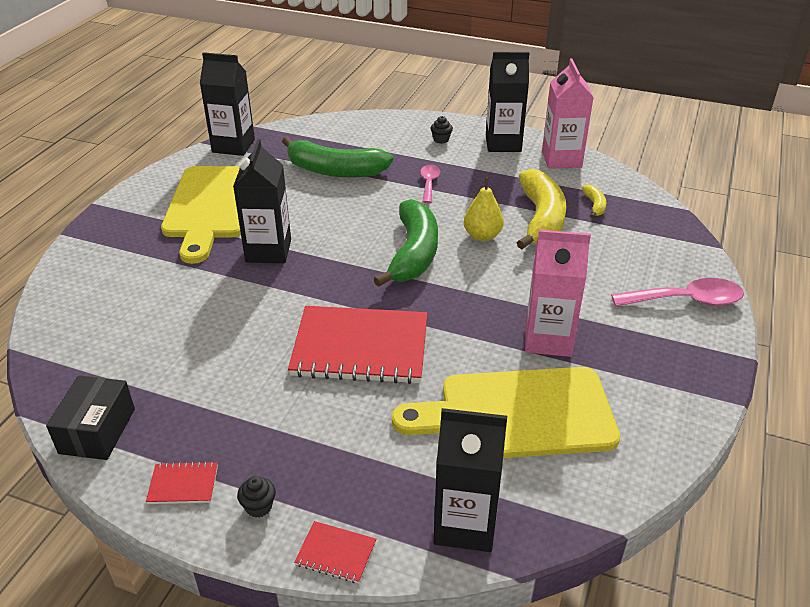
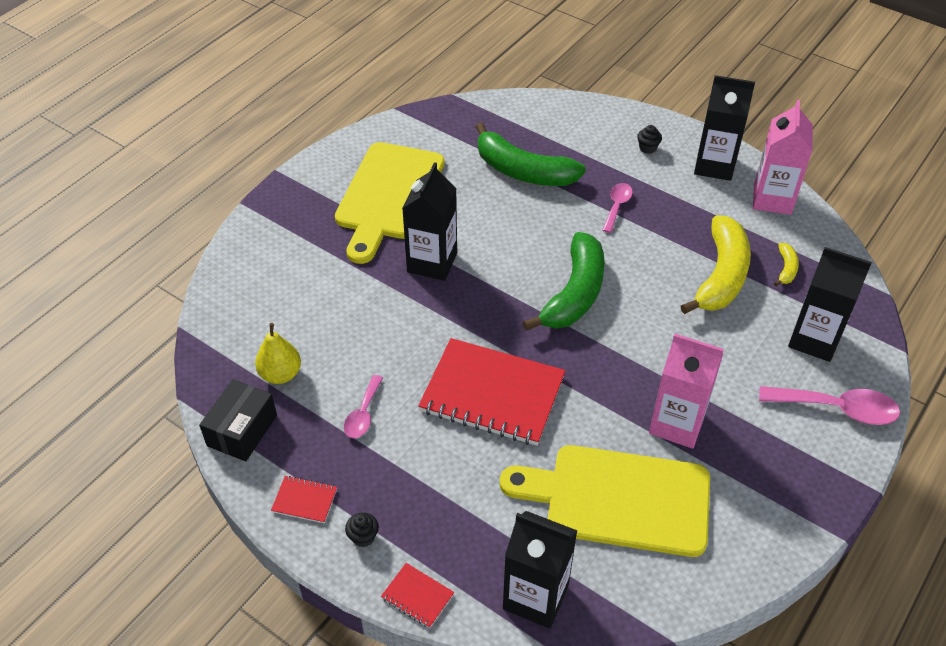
camera: 15 degrees right, 10 degrees up
(230, 390) = (363, 414): none -> pink spoon
(233, 146) = (426, 119): black carton -> black carton (814, 340)
(482, 236) = (651, 285): yellow pear -> yellow pear (280, 374)

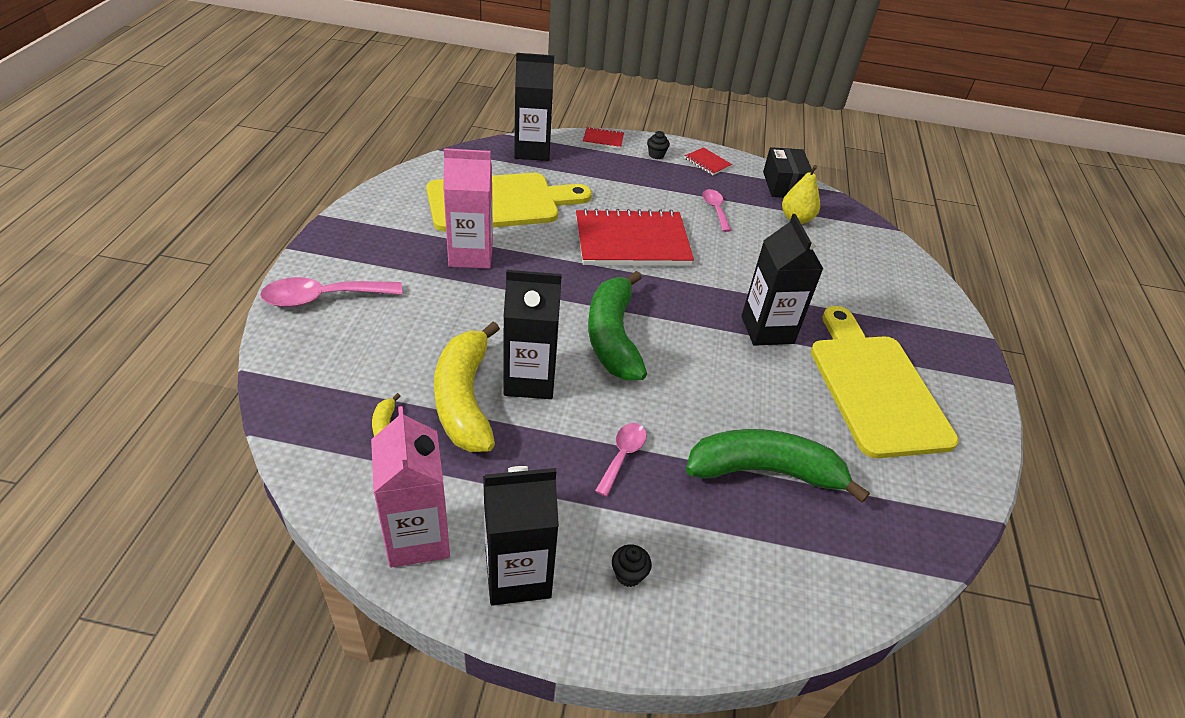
camera: 150 degrees right, 5 degrees down
(304, 500) = (707, 162): red notebook -> red notebook turned 60 degrees clockwise
(617, 206) = (622, 455): pink spoon -> pink spoon turned 150 degrees counterclockwise
(814, 340) = (347, 355): black carton -> black carton (530, 380)

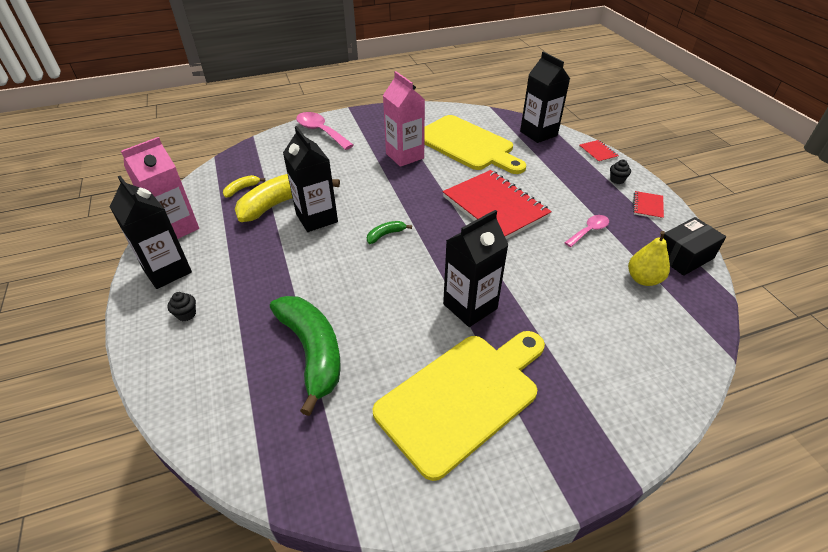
camera: 65 degrees right, 0 degrees up
(613, 337) = (385, 235): green banana -> green banana, size x0.43
(622, 455) = (280, 278): pink spoon -> none

